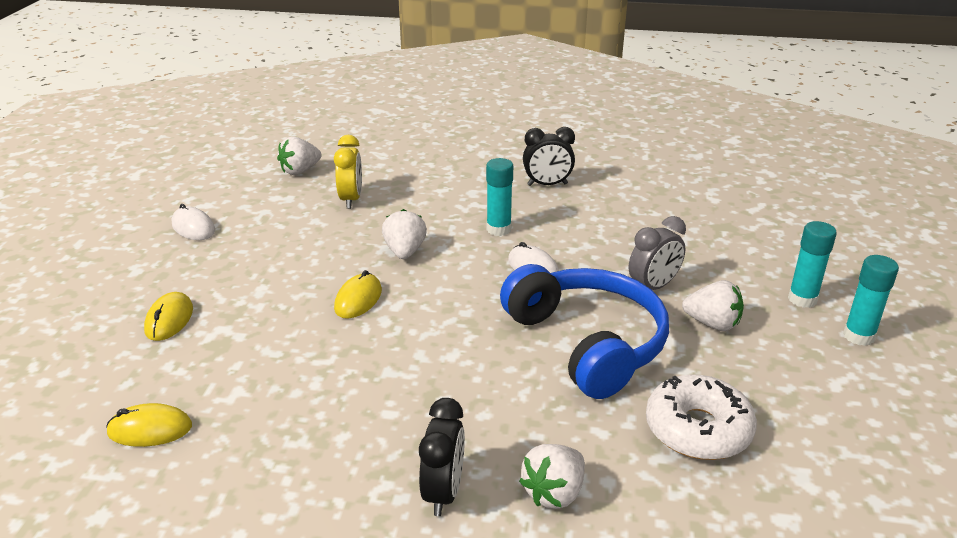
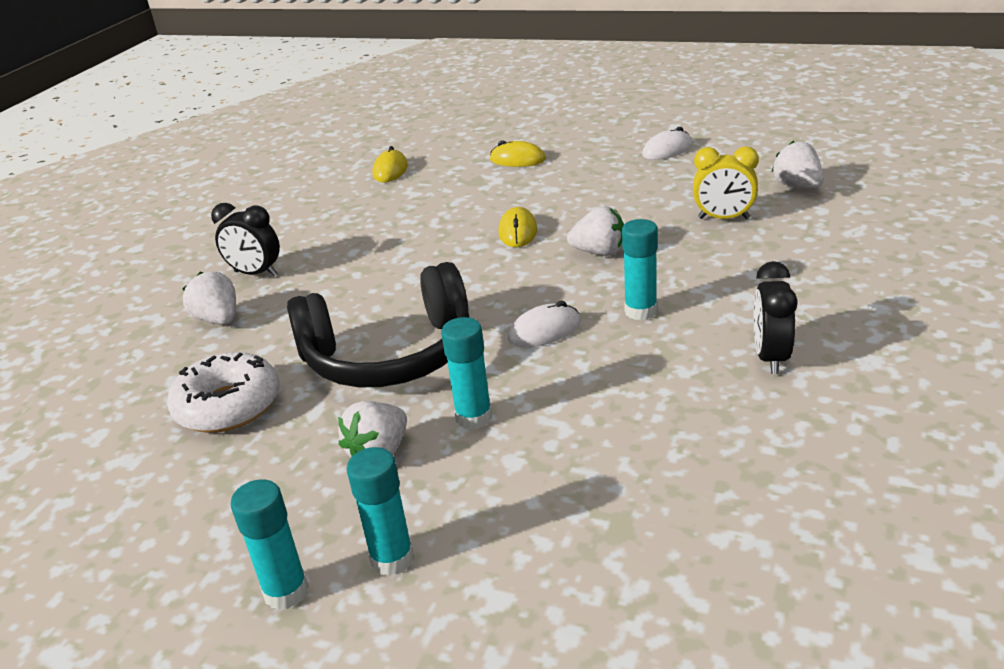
camera: 105 degrees right, 0 degrees up
(358, 299) = (517, 232): yellow mouse -> yellow mouse turned 60 degrees clockwise
(587, 343) = (390, 354): blue headphones -> black headphones
(653, 287) = (474, 417): grey clock -> turquoise glue stick

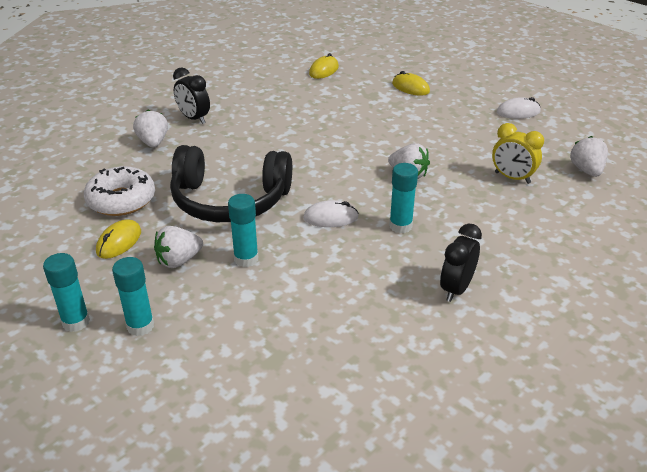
camera: 20 degrees right, 5 degrees up
(517, 232) = (368, 142): yellow mouse -> yellow mouse (119, 242)

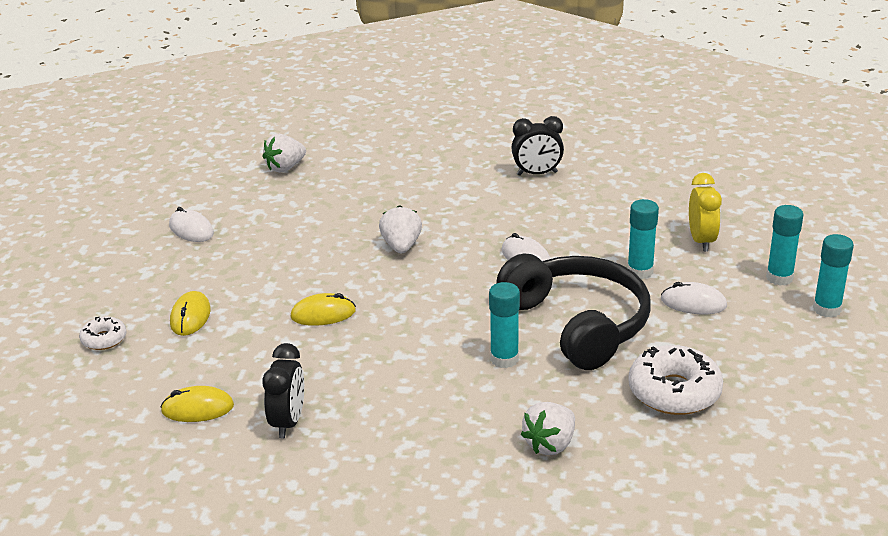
camera: 125 degrees left, 5 degrees down
(119, 242) = (724, 350): yellow mouse -> yellow mouse (323, 314)
(179, 260) = (693, 303): white strawberry -> white mouse
(194, 118) = (457, 447): black clock -> black clock (288, 422)
(400, 226) = (490, 221): turquoise glue stick -> turquoise glue stick (504, 359)
(417, 63) = (104, 339): none -> white donut
(512, 178) = (342, 196): yellow clock -> yellow clock (701, 241)

